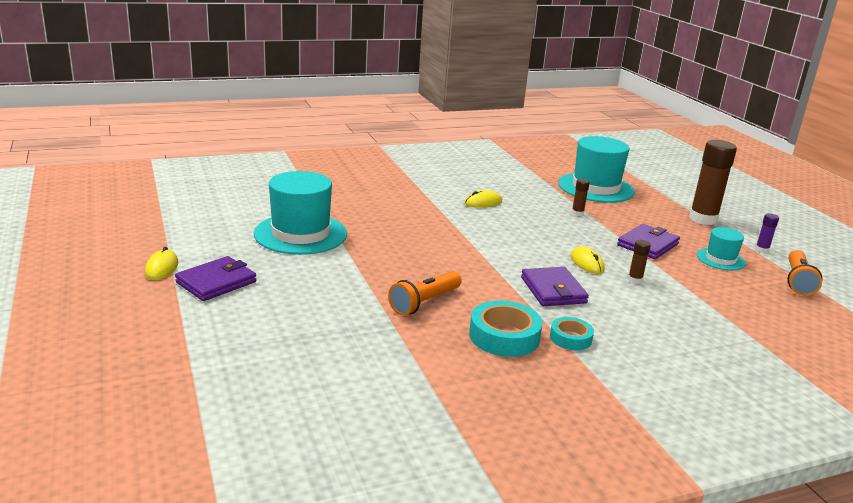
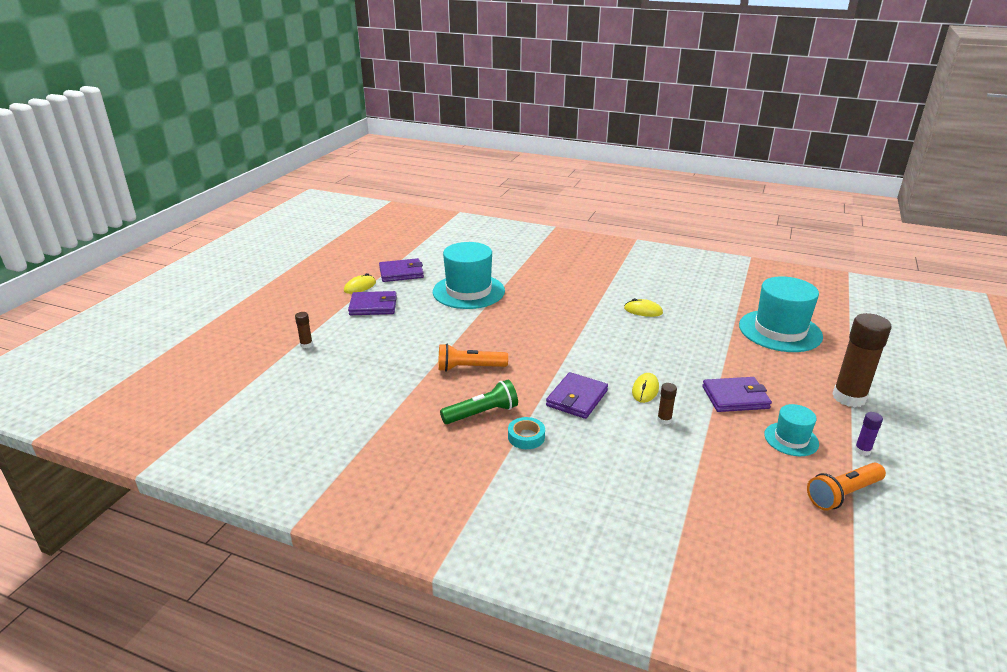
camera: 45 degrees right, 5 degrees up
(189, 238) = (401, 273): none -> purple wallet
(504, 336) = (482, 413): turquoise tape -> green flashlight
(577, 213) = (716, 347): brown glue stick -> brown glue stick (306, 345)

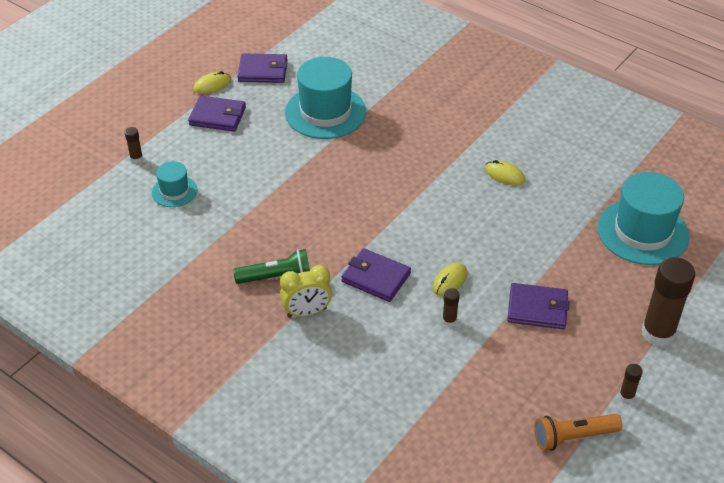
camera: 15 degrees right, 15 degrees up
(469, 368) = (286, 219): orange flashlight -> none
(526, 437) = (307, 312): turquoise tape -> yellow clock
(577, 398) = (376, 277): purple wallet -> purple wallet turned 75 degrees clockwise
(791, 439) = (563, 368): turquoise hat -> turquoise hat (174, 191)
(862, 450) = (626, 396): purple glue stick -> brown glue stick

